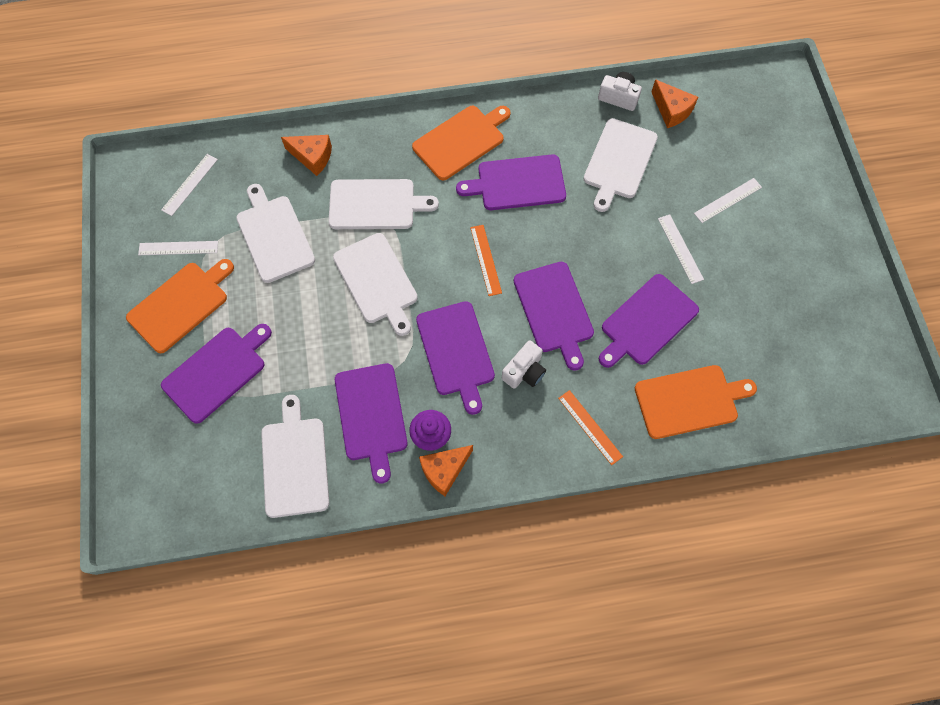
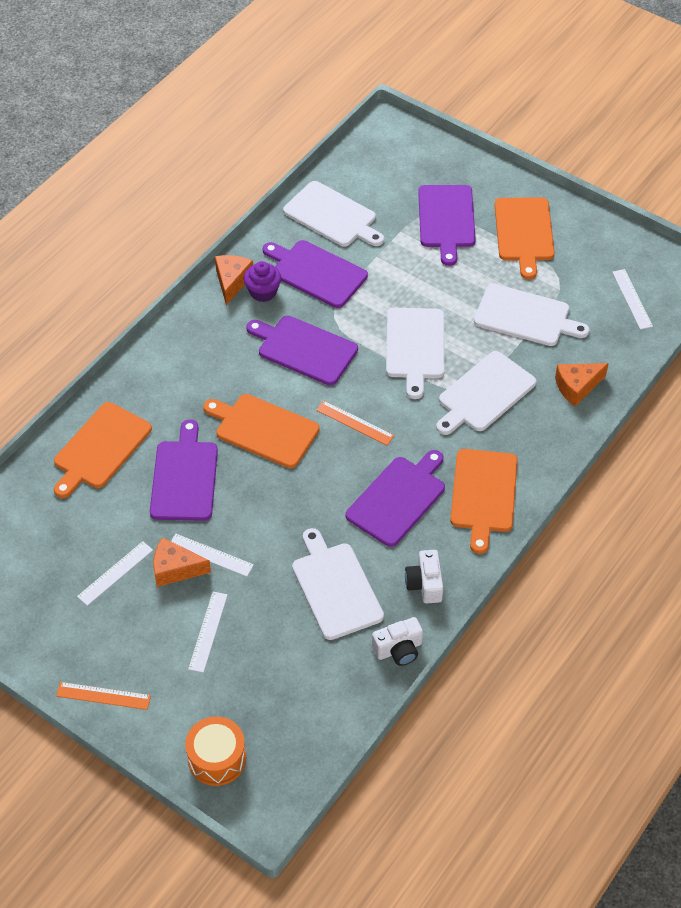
camera: 135 degrees right, 15 degrees down
(178, 248) = (576, 259): white ruler -> white ruler (115, 573)
(377, 281) = (415, 347): white cutting board -> white cutting board turned 105 degrees counterclockwise
(524, 371) = (242, 374): white camera -> white camera (425, 584)
(554, 310) = (263, 429): purple cutting board -> orange cutting board
(590, 427) = (159, 377): orange ruler -> orange ruler (103, 695)
(671, 110) = (338, 678): orange cheese -> orange cheese (175, 569)
(788, 124) = (217, 758): none -> orange drum

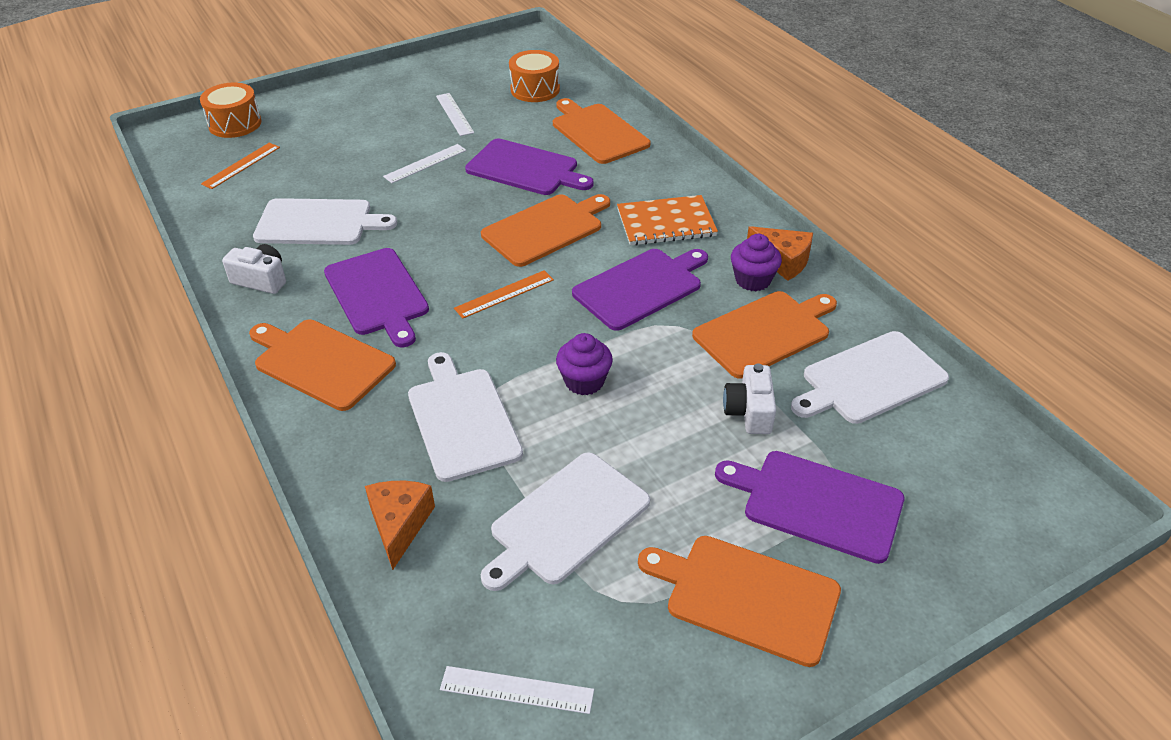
camera: 115 degrees right, 10 degrees down
(39, 527) = (535, 89): none -> orange drum
(103, 695) = (347, 88): orange ruler -> orange ruler (241, 165)
(175, 569) = (429, 142): orange cheese -> none
(208, 631) = (350, 145): white ruler -> none
(218, 359) = (666, 223): none -> orange notebook
(316, 273) = (765, 332): purple cutting board -> orange cutting board
(398, 649) = (214, 241): white camera -> white camera (749, 412)
(415, 347) = (584, 381): white cutting board -> purple cupcake

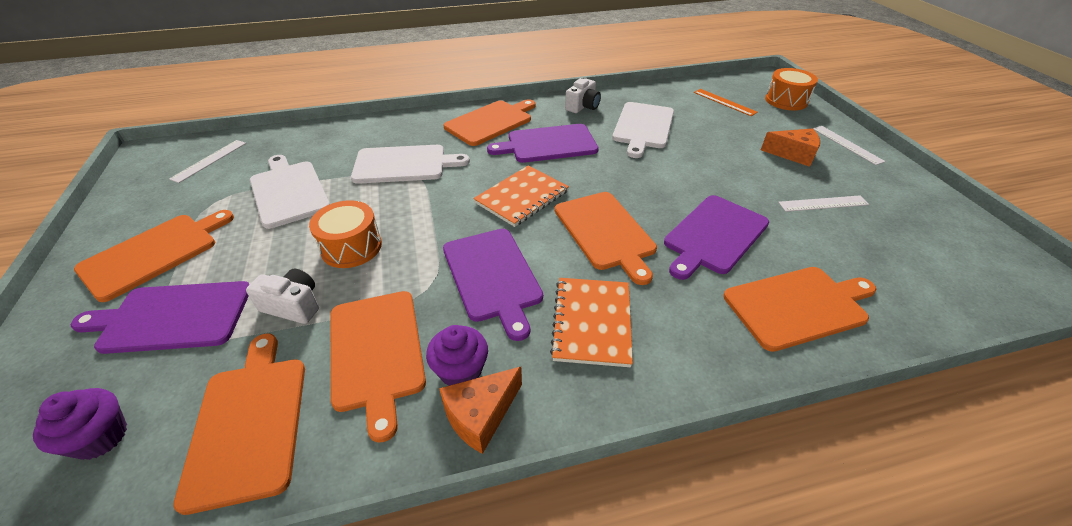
camera: 105 degrees right, 0 degrees up
(399, 525) = (343, 137): orange cheese -> orange cheese (793, 154)
(425, 163) = (725, 178): white ruler -> white ruler (847, 145)
(504, 294) = (522, 197): orange ruler -> orange notebook
(535, 89) = (899, 269): orange drum -> orange drum (351, 247)
(584, 381) = (399, 220): purple cupcake -> purple cupcake (101, 437)
(817, 503) = (172, 317): purple cutting board -> purple cutting board turned 135 degrees counterclockwise
(870, 379) = (249, 422): white cutting board -> orange cutting board

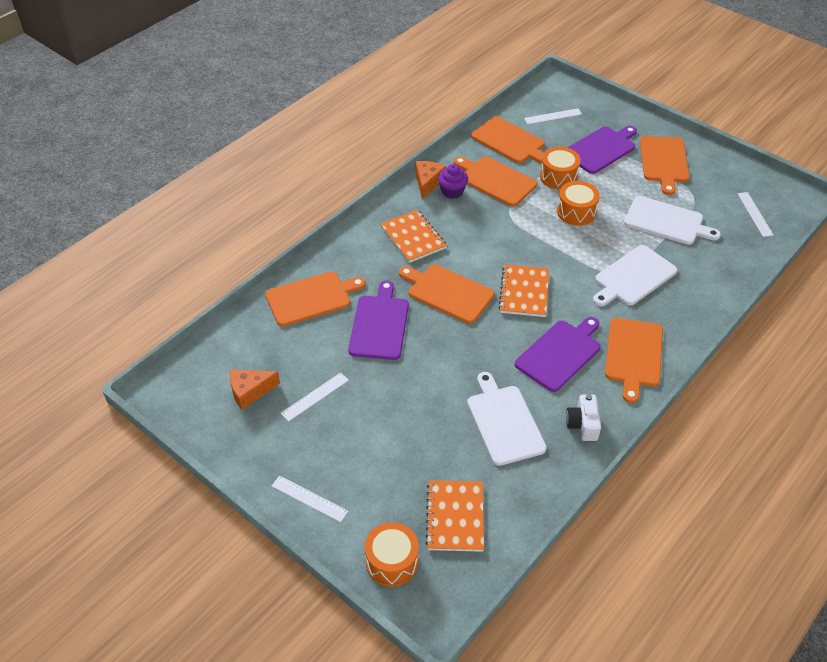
camera: 145 degrees right, 5 degrees up
(101, 437) = (553, 116): purple cupcake -> white ruler
(293, 306) = (558, 177): white camera -> orange drum
(492, 276) = (484, 234): purple cutting board -> none
(724, 102) = (455, 517): orange ruler -> orange notebook
(793, 154) = (355, 453): orange cheese -> orange cheese (250, 392)
(798, 306) = (311, 298): orange cutting board -> orange cutting board turned 150 degrees counterclockwise

